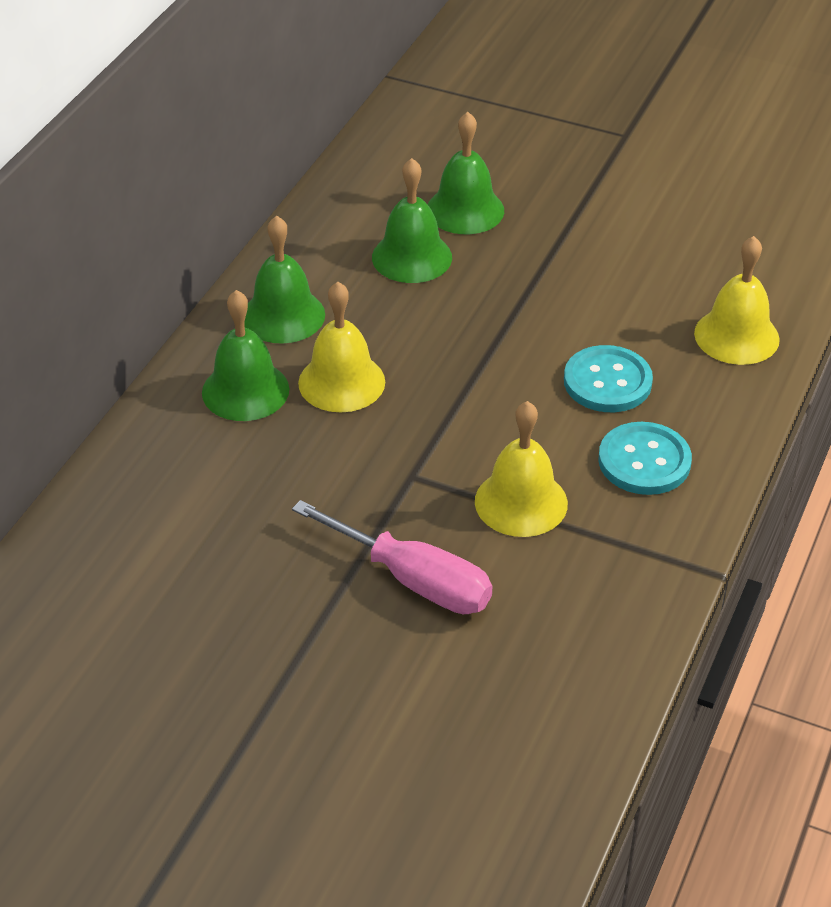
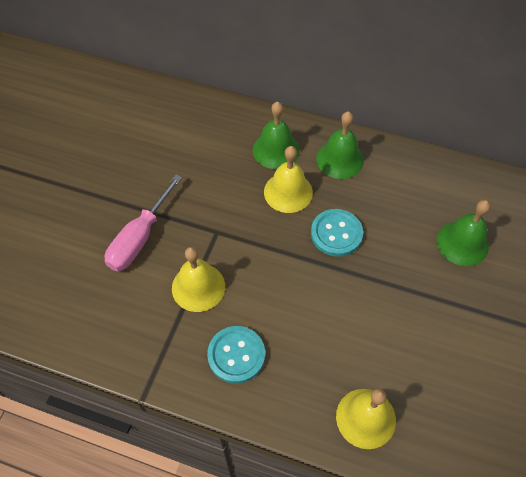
camera: 85 degrees right, 15 degrees up
(412, 257) = (406, 217): green bell -> none
(607, 382) = (306, 333): turquoise button -> turquoise button (336, 233)

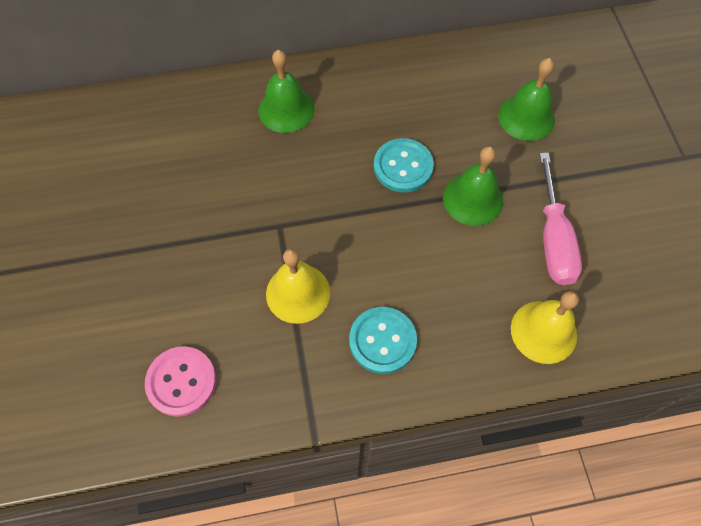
camera: 30 degrees left, 5 degrees up
(80, 306) = (181, 382): none -> pink button
(140, 238) = (199, 274): pink screwdriver -> pink screwdriver (553, 239)
(288, 192) = (327, 147): yellow bell -> none
(340, 159) = (358, 89): green bell -> green bell (473, 199)

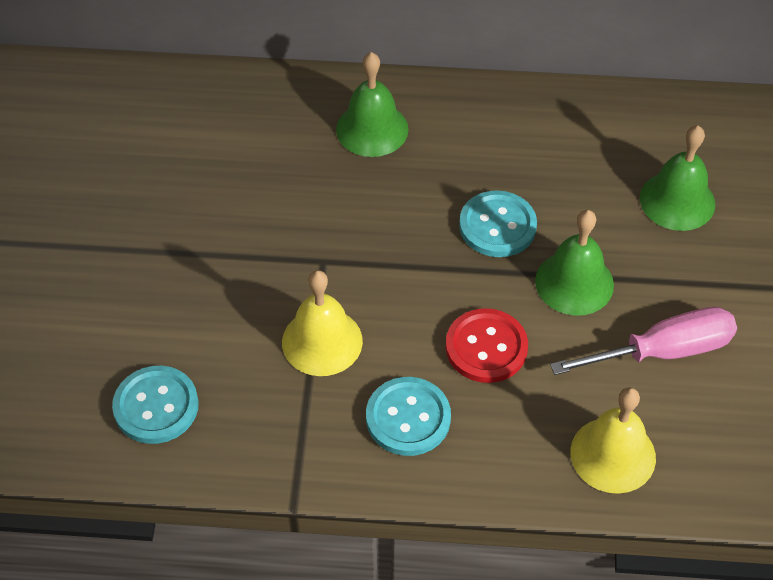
camera: 15 degrees right, 10 degrees down
(181, 382) = (156, 406): pink button -> turquoise button
(424, 267) = (486, 347): none -> red button
(553, 239) = (662, 351): pink screwdriver -> pink screwdriver turned 120 degrees counterclockwise

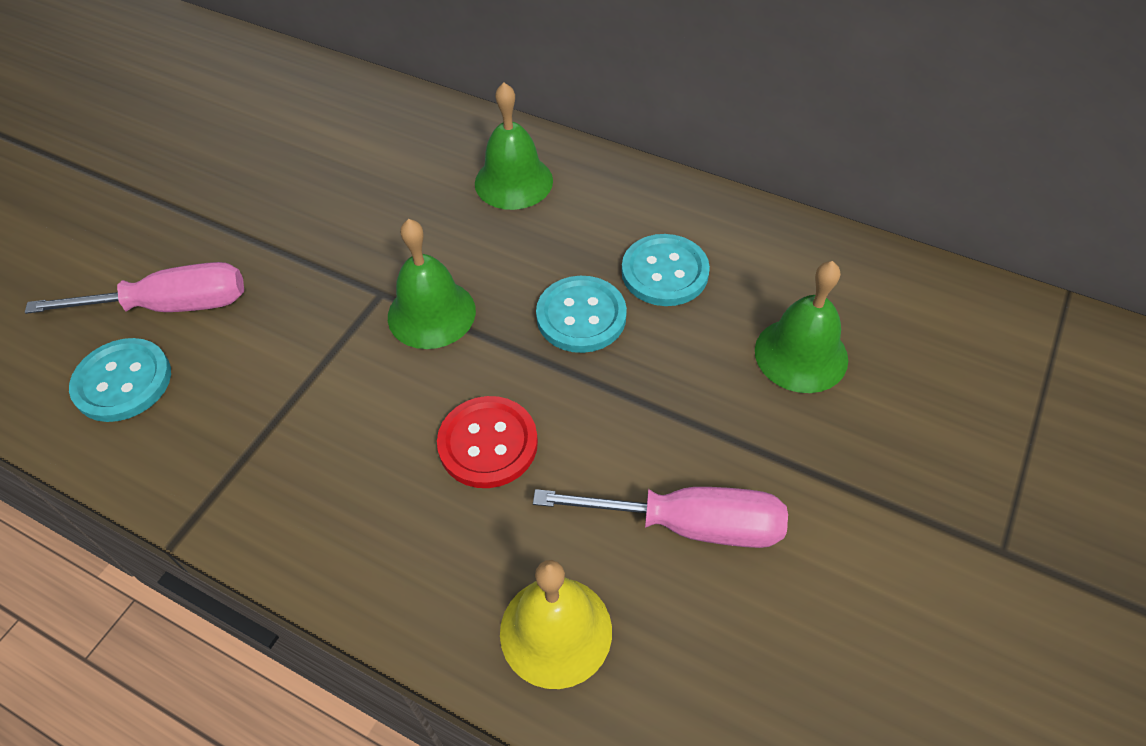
camera: 25 degrees right, 0 degrees up
(148, 332) = (171, 306): none -> pink screwdriver
(322, 341) = (324, 374): yellow bell -> none
(408, 418) = (354, 491): turquoise button -> turquoise button (664, 272)
(574, 283) = (629, 406): green bell -> green bell (431, 313)

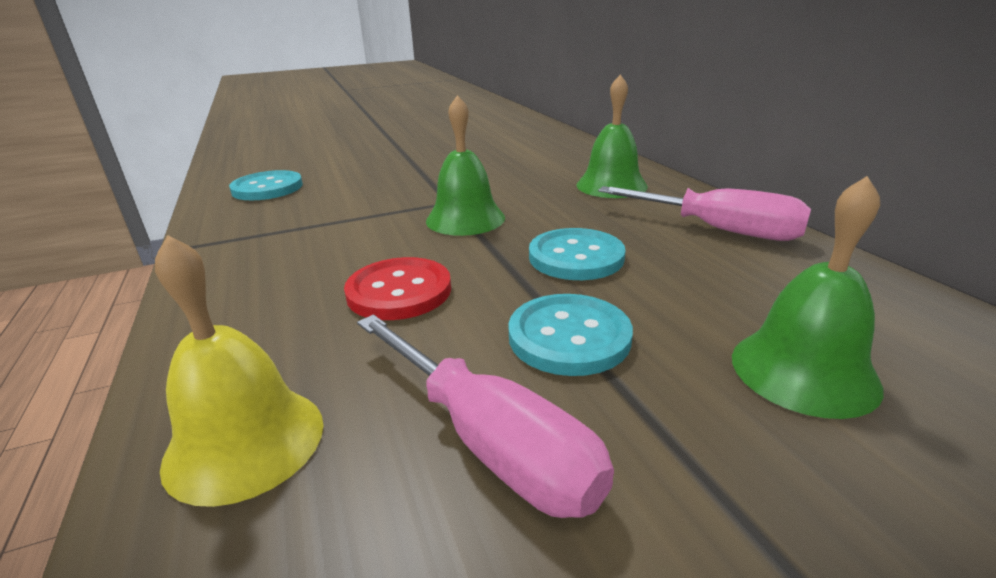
camera: 40 degrees right, 25 degrees down
(171, 306) = (336, 173): pink screwdriver -> pink screwdriver (718, 230)
(664, 272) = (689, 260): turquoise button -> turquoise button (569, 337)

